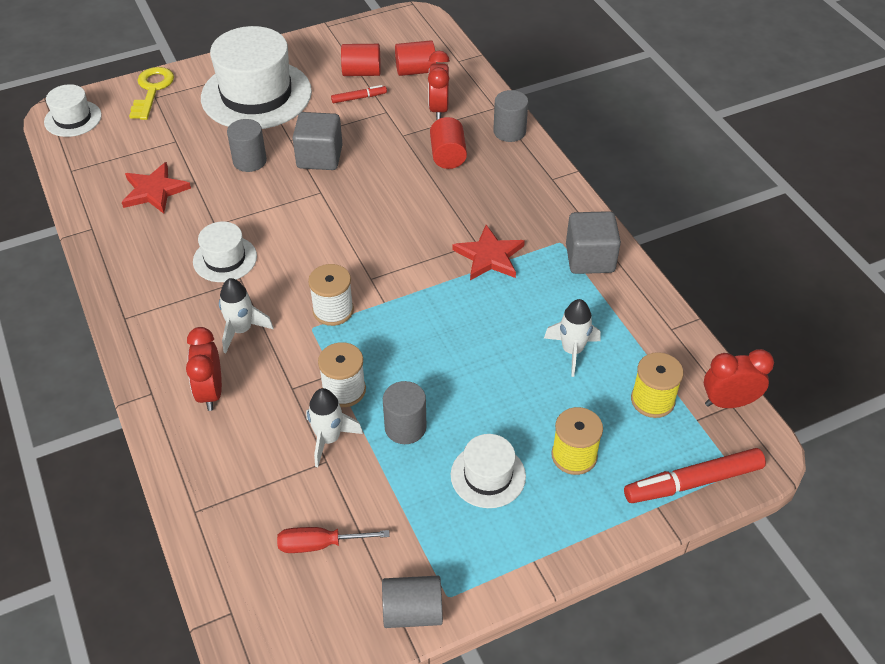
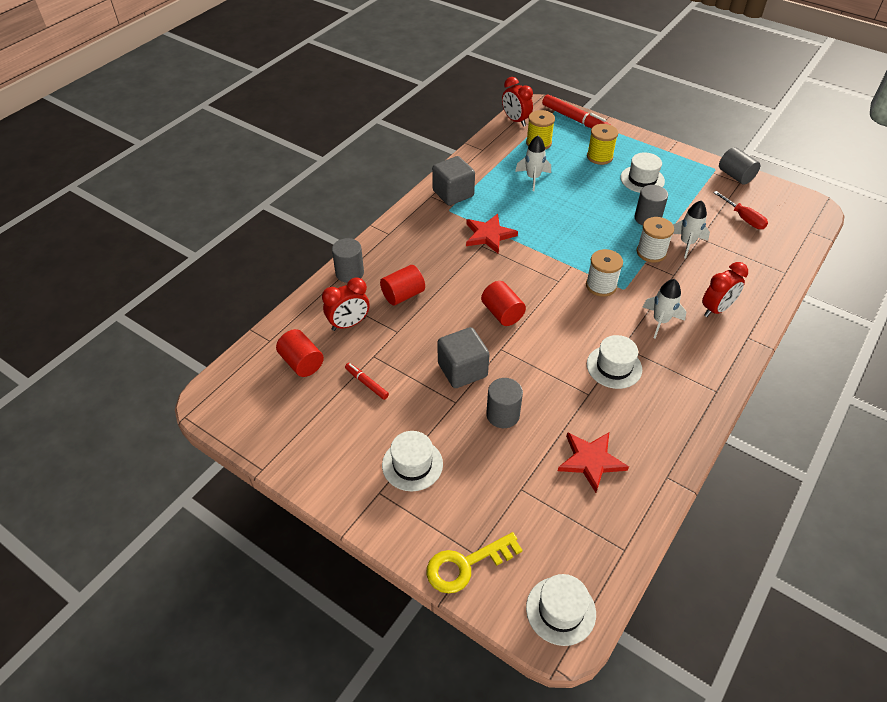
camera: 120 degrees left, 0 degrees up
(256, 95) = (412, 464): white hat -> white hat, size x0.50
(361, 72) = (327, 400): red cylinder -> red cylinder (502, 313)

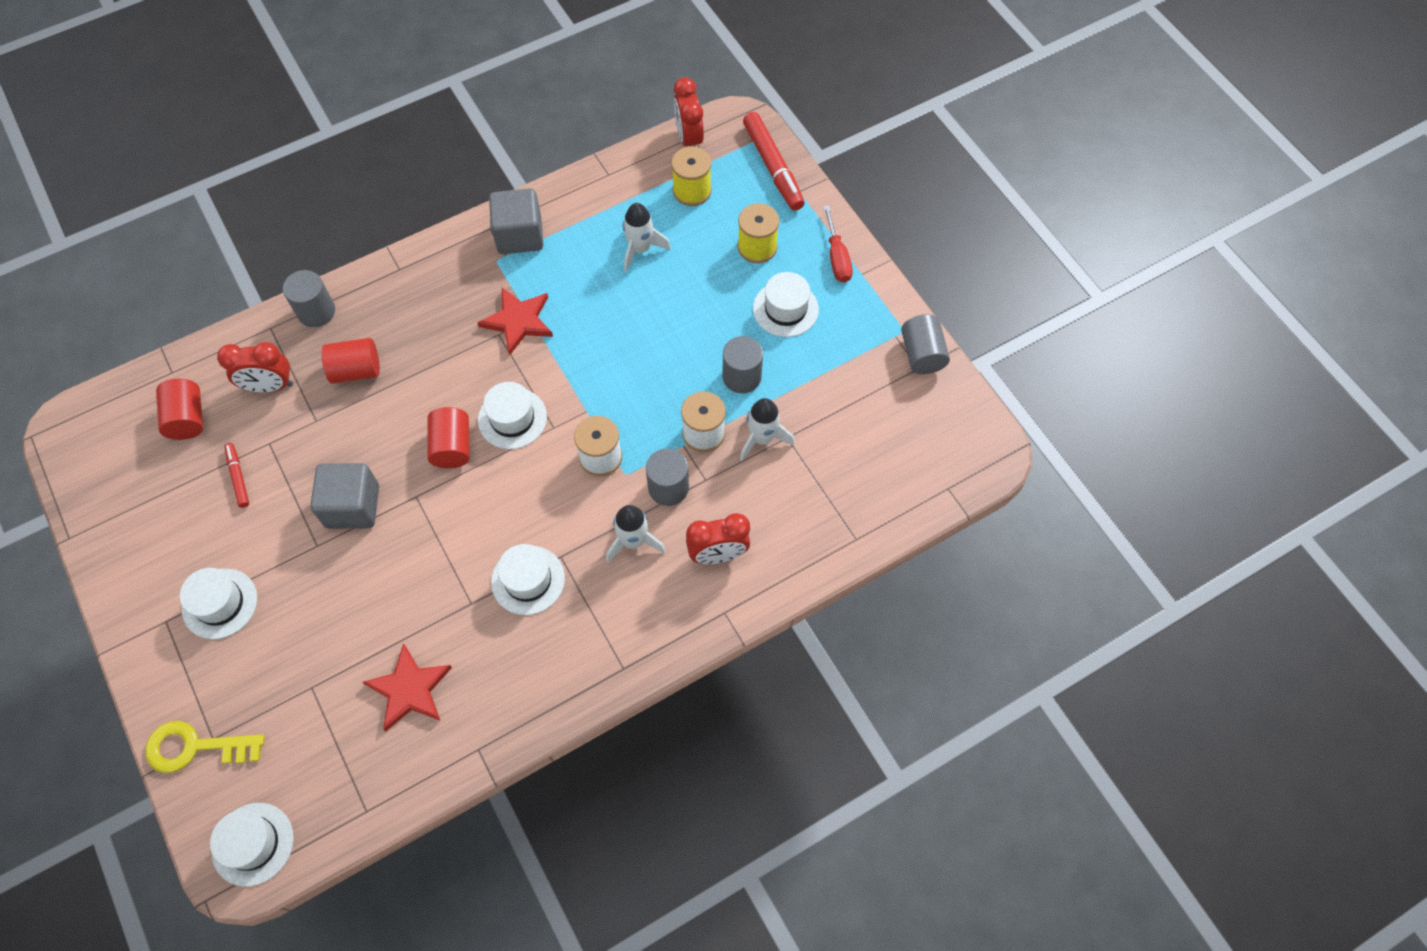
camera: 25 degrees right, 15 degrees up
(503, 415) = (356, 586): grey cylinder -> grey cylinder (668, 487)
(528, 285) = (512, 418): none -> white hat
(743, 218) = (872, 429): red screwdriver -> red screwdriver (837, 257)

